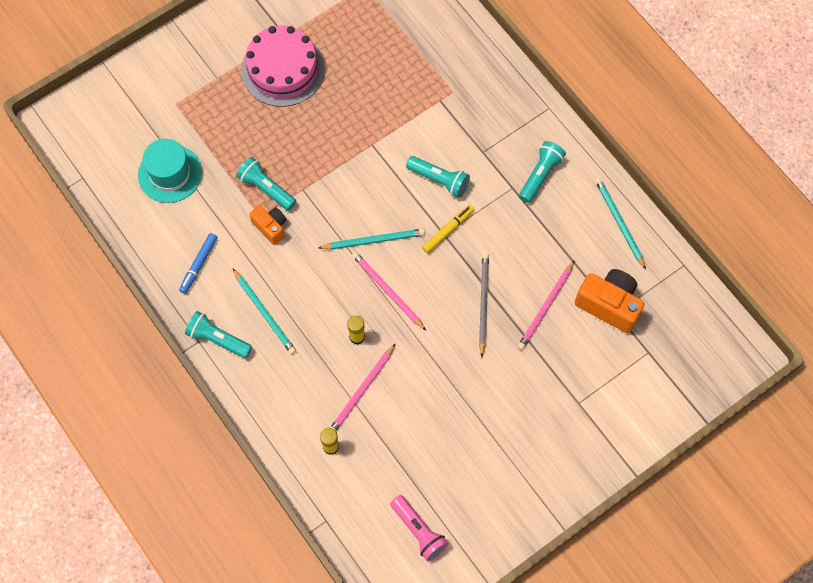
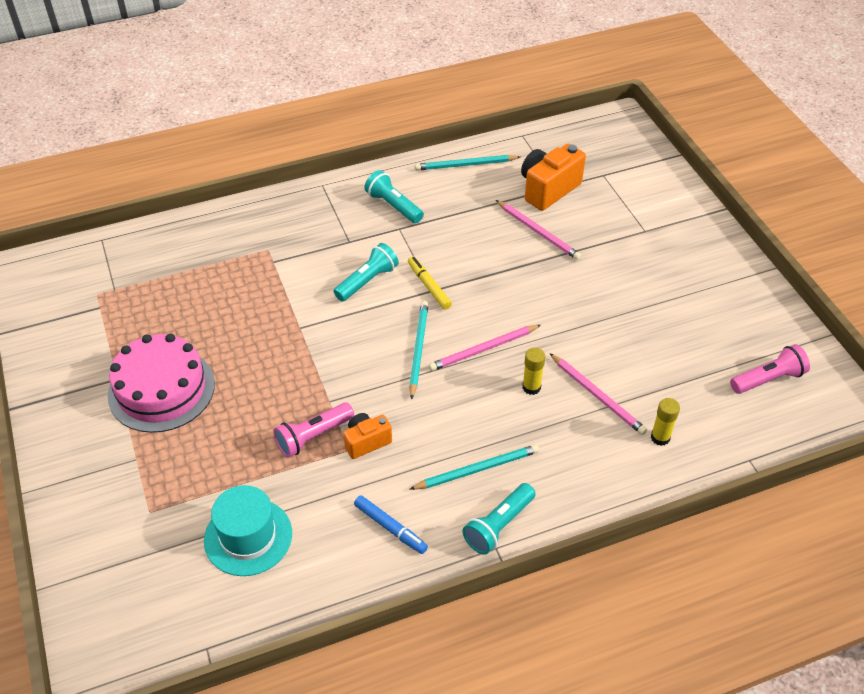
camera: 75 degrees left, 20 degrees down
(266, 188) = (313, 436): turquoise flashlight -> pink flashlight
(483, 303) = (521, 276): grey pencil -> none

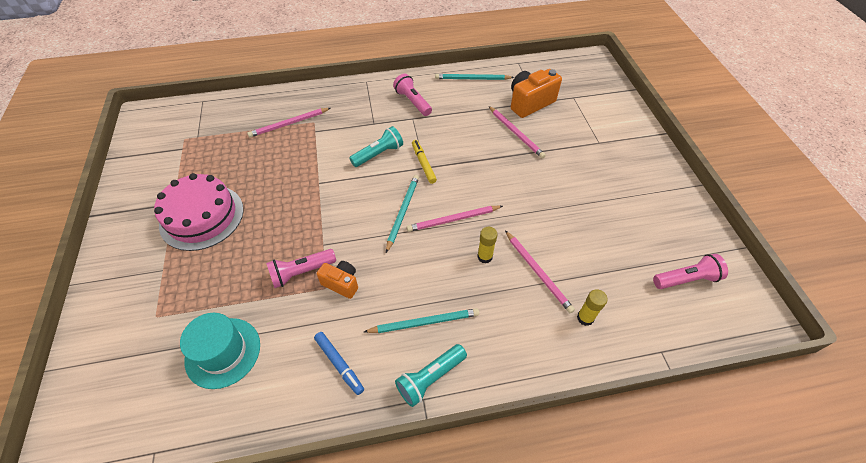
camera: 10 degrees right, 5 degrees up
(235, 256) = (289, 124): none -> pink pencil
(366, 442) = (341, 283): orange camera -> orange camera turned 45 degrees clockwise
(393, 206) = (412, 102): turquoise flashlight -> pink flashlight

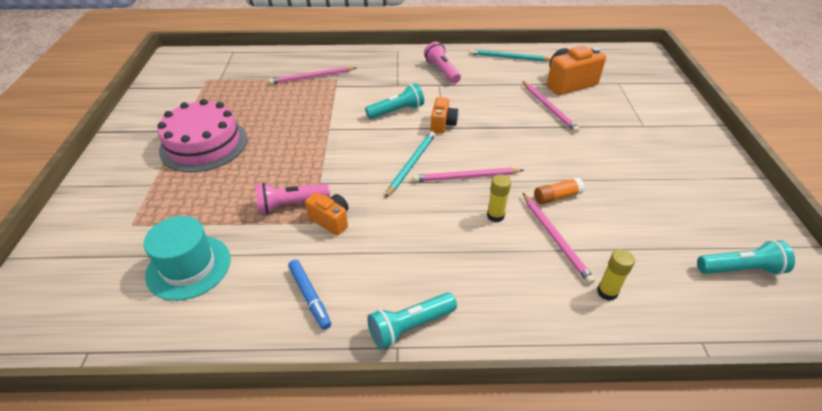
camera: 10 degrees right, 10 degrees down
(423, 164) = (443, 124): yellow marker -> orange camera
(424, 322) = (414, 269): turquoise pencil -> none
(534, 229) = (557, 197): none -> orange glue stick
(686, 279) = (740, 269): pink flashlight -> turquoise flashlight

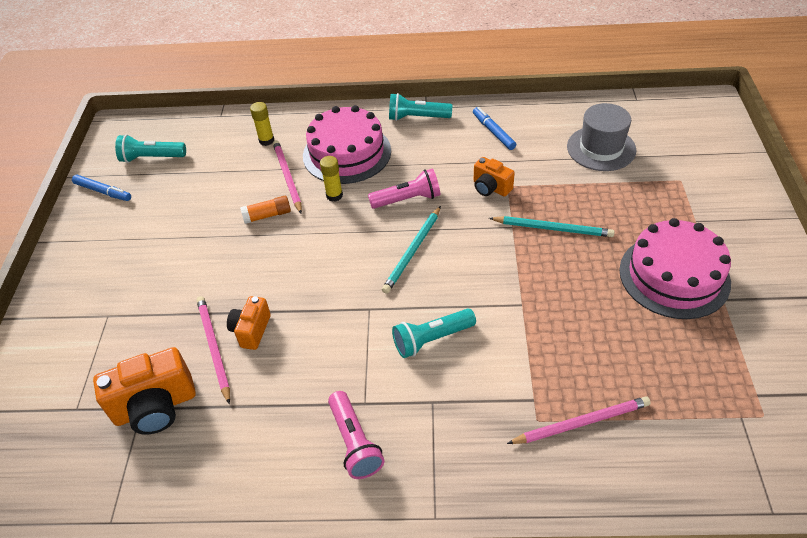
camera: 175 degrees left, 5 degrees up
(189, 267) = (601, 148): turquoise hat -> grey hat
(291, 205) = (534, 202): pink flashlight -> pink flashlight (408, 199)
(410, 326) = (417, 117): turquoise flashlight -> turquoise flashlight turned 150 degrees counterclockwise
(443, 124) = (369, 314): orange camera -> orange camera (251, 330)
(465, 177) = (354, 236): pink pencil -> none
(495, 269) = (347, 153): none -> pink cake
(508, 58) = (224, 487): turquoise pencil -> turquoise pencil (553, 228)
(755, 226) = (103, 192): none -> blue marker

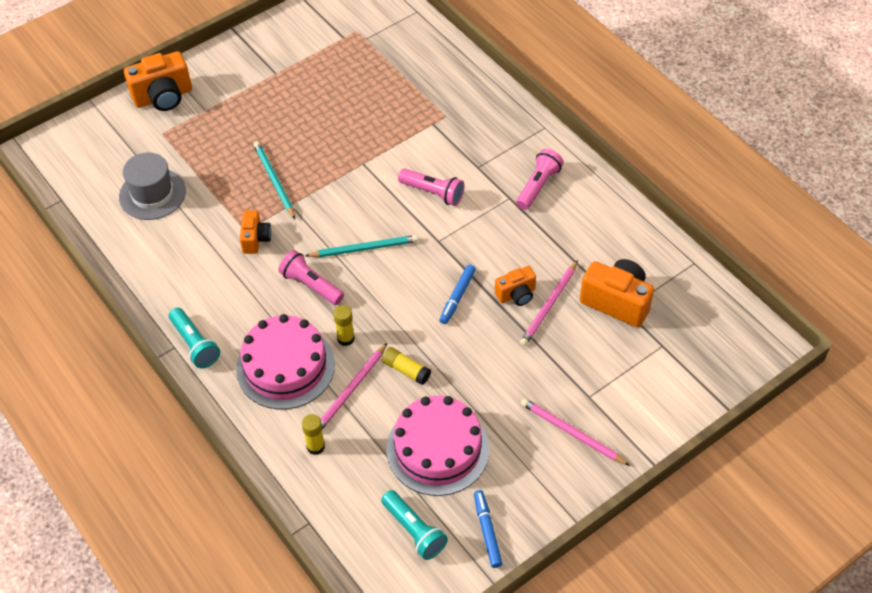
camera: 130 degrees left, 5 degrees up
(267, 215) = (406, 370): orange glue stick -> yellow glue stick
(431, 339) = (433, 193): turquoise flashlight -> pink flashlight
(493, 132) = (178, 275): blue marker -> blue marker (457, 297)
(581, 422) = (429, 97): pink pencil -> pink pencil (572, 433)
(674, 276) = (272, 101): pink cake -> pink cake (438, 449)
(737, 199) = (163, 97): none -> orange camera

